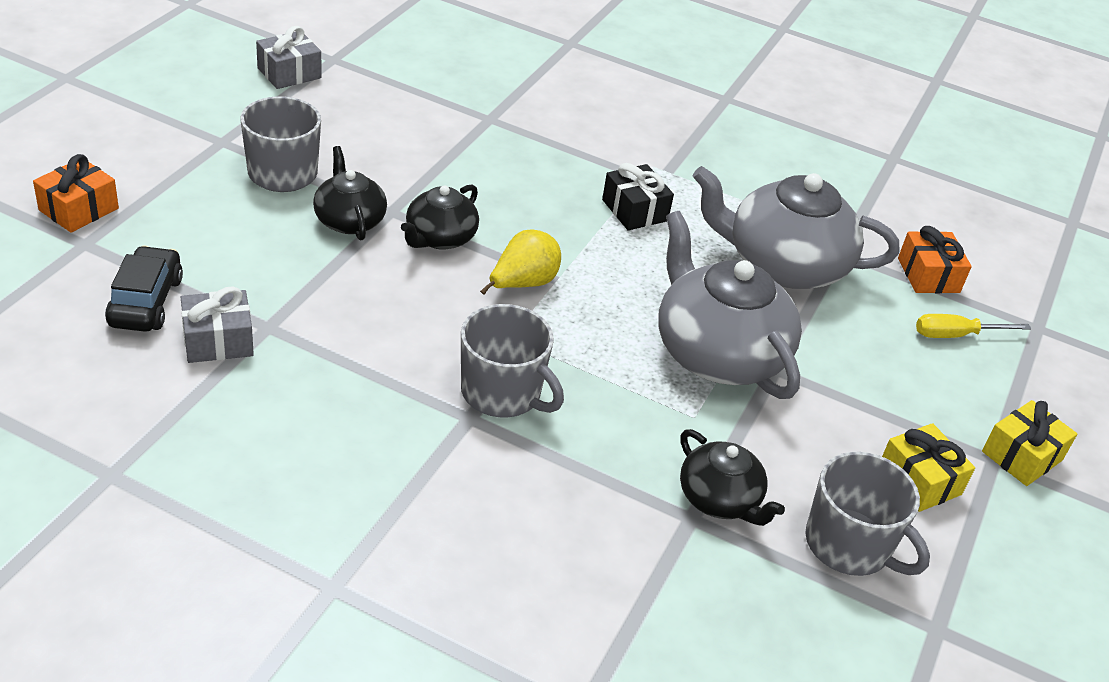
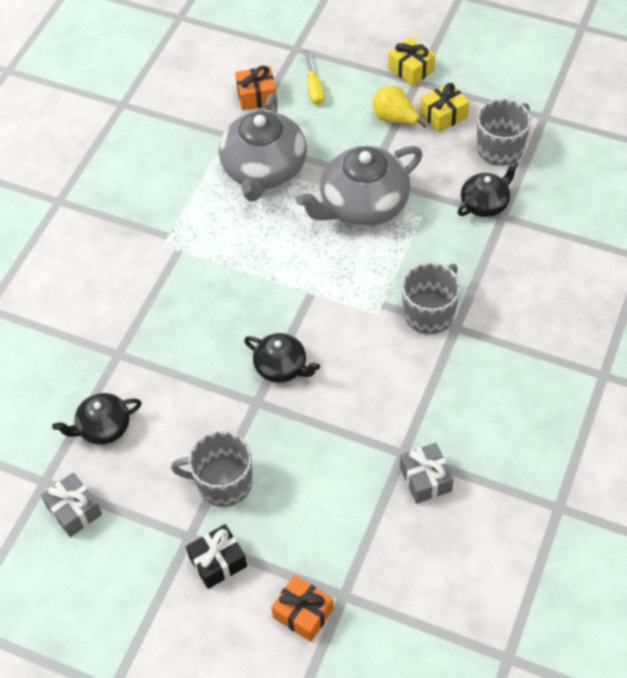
camera: 85 degrees left, 15 degrees up
(146, 301) = (398, 534): black car -> none
(349, 220) = (274, 426): black teapot -> black teapot (103, 427)
(522, 284) = (321, 312): yellow pear -> yellow pear (395, 119)
(634, 210) = (221, 253): black gift -> black gift (218, 562)

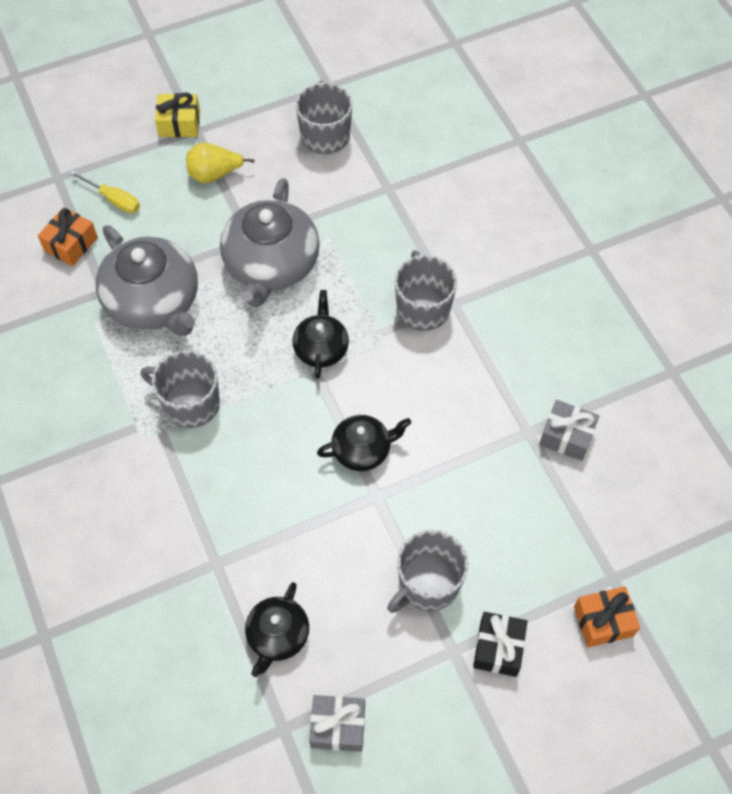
camera: 50 degrees left, 5 degrees up
(213, 248) = (190, 403): none -> grey mug
(443, 115) = (250, 142): yellow gift -> none
(485, 203) = (364, 188): black teapot -> black teapot (321, 348)

